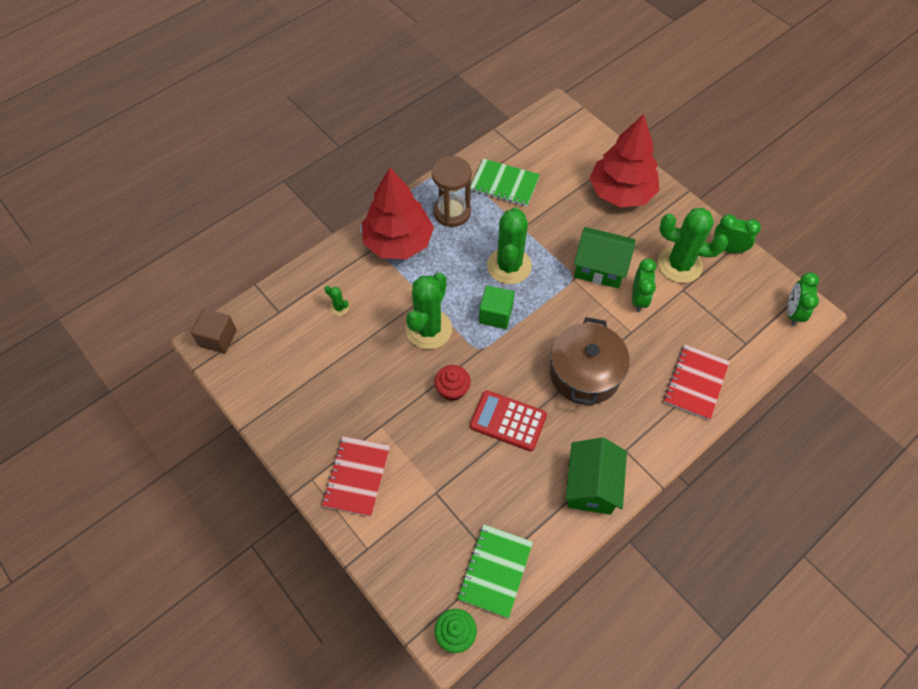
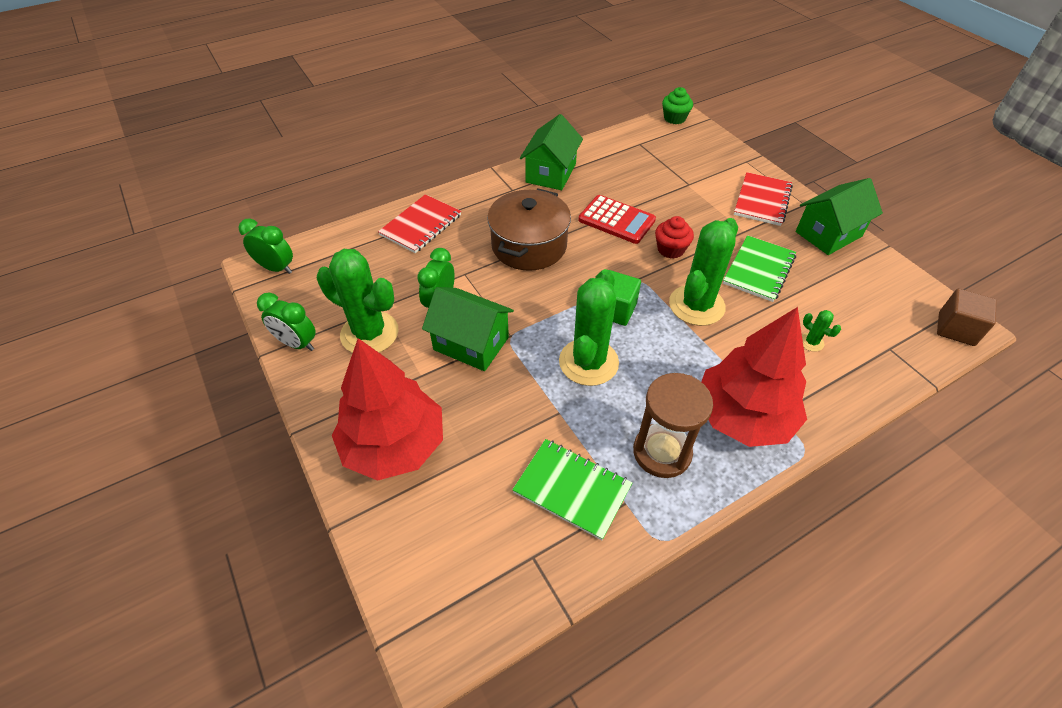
camera: 170 degrees left, 10 degrees down
(297, 435) = (828, 234): none -> green house
(495, 571) = (641, 140): green notebook -> green notebook (758, 270)
(793, 312) = (276, 268): green clock -> green clock turned 90 degrees counterclockwise

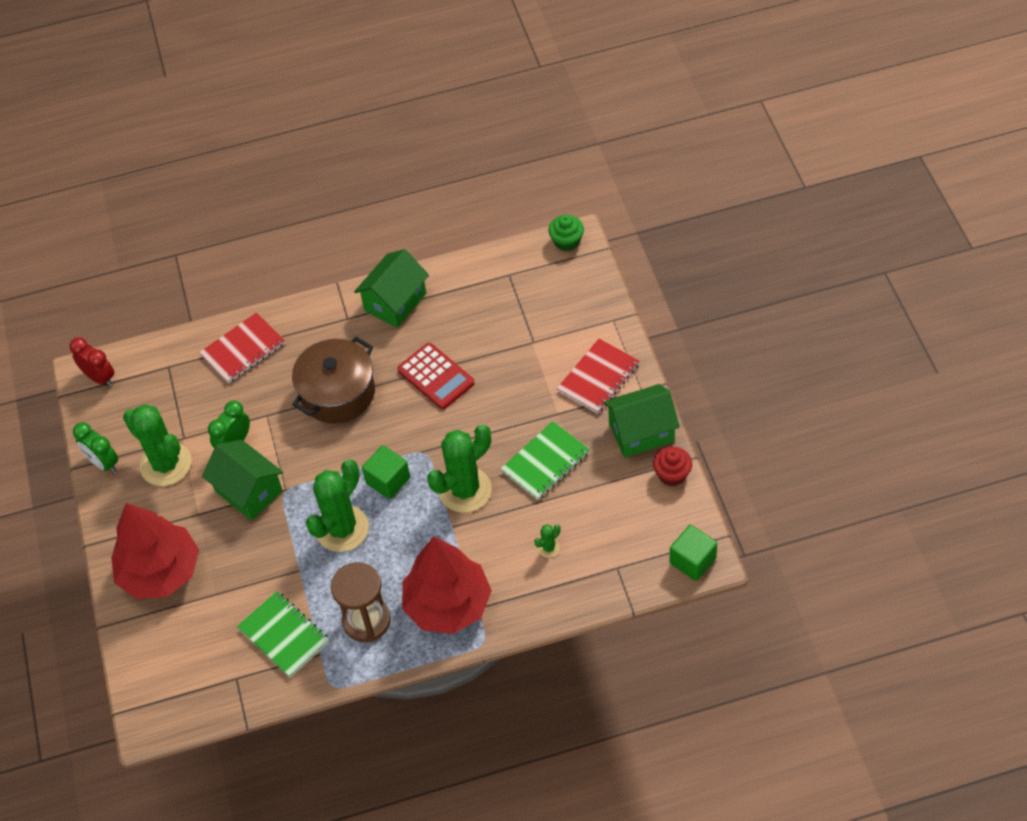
camera: 20 degrees right, 5 degrees up
(276, 268) = (100, 378): green clock -> red clock
(670, 249) = (472, 422): red cupcake -> red cupcake (672, 474)
(811, 342) = (548, 548): green cactus -> green cactus turned 75 degrees clockwise
(956, 329) = (692, 561): brown cube -> green cube

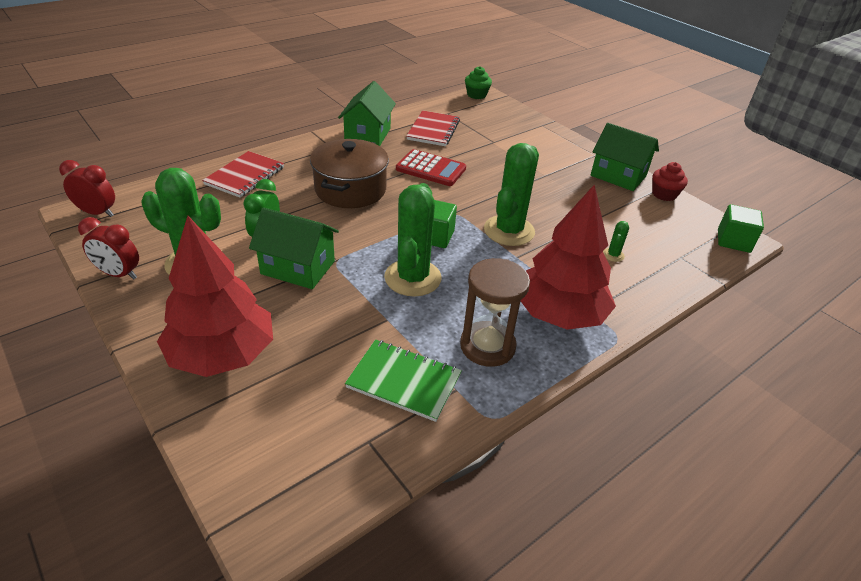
camera: 30 degrees left, 15 degrees down
(103, 463) = (119, 274): green clock -> red clock
(545, 462) = (561, 203): green notebook -> none
(598, 377) = (558, 153): red notebook -> red notebook (433, 130)
(641, 432) = (618, 176): green house -> green house turned 75 degrees clockwise

